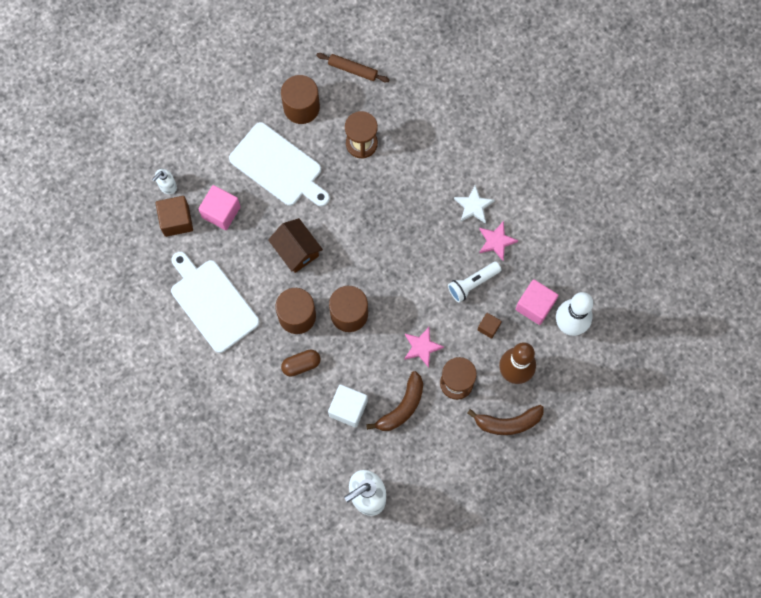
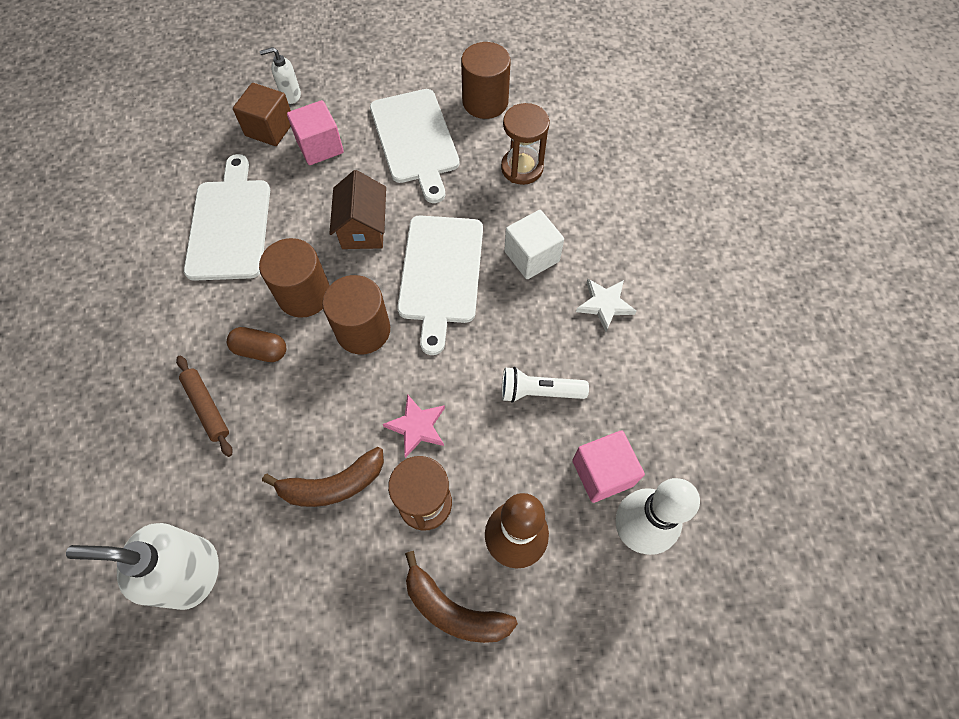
camera: 35 degrees right, 10 degrees down
(348, 408) = (268, 439): white cube -> white cube (531, 256)
(353, 69) = (567, 98): brown rolling pin -> brown rolling pin (207, 407)
(366, 249) = (440, 274): none -> white cutting board
(488, 327) = (520, 459): brown cube -> none
(496, 241) = (605, 361): pink star -> none

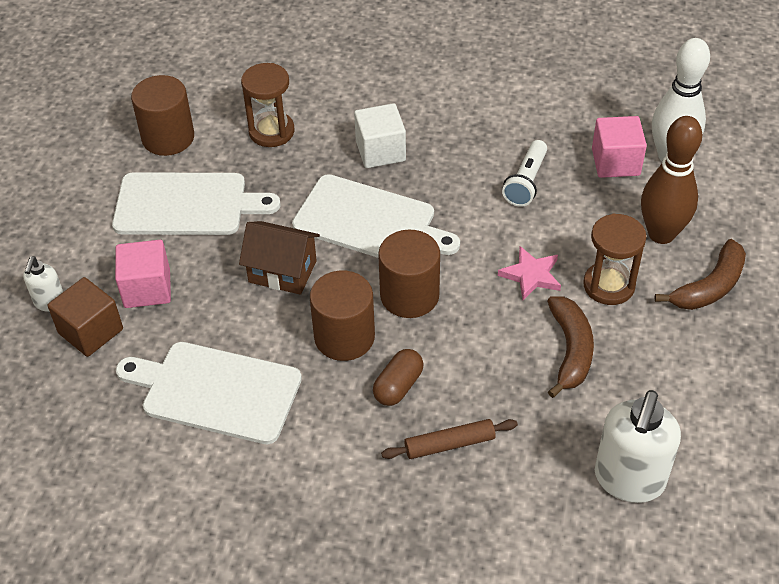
camera: 70 degrees left, 15 degrees down
(605, 304) = (455, 116): white star -> none

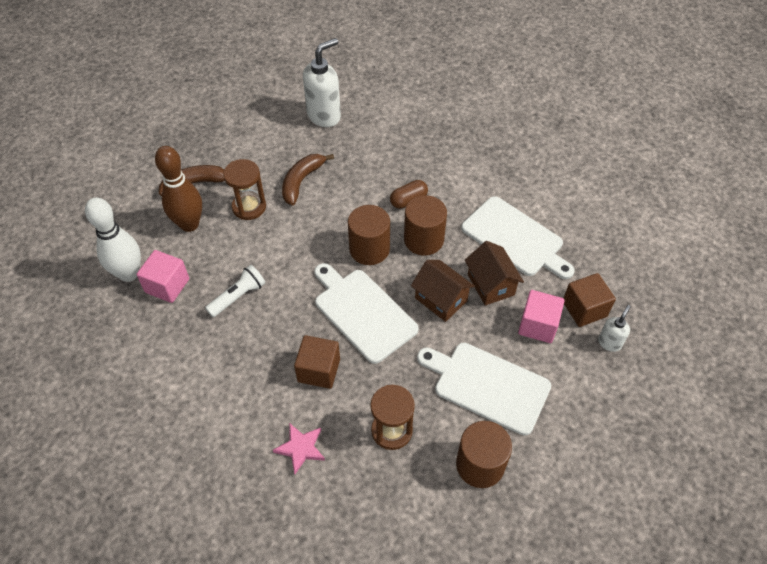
camera: 155 degrees left, 5 degrees up
(226, 314) = (491, 284): none -> brown house
(380, 151) = (319, 370): white cube -> brown cube
(449, 444) = (399, 162): brown rolling pin -> none
(531, 275) = (288, 231): pink star -> pink star (300, 448)

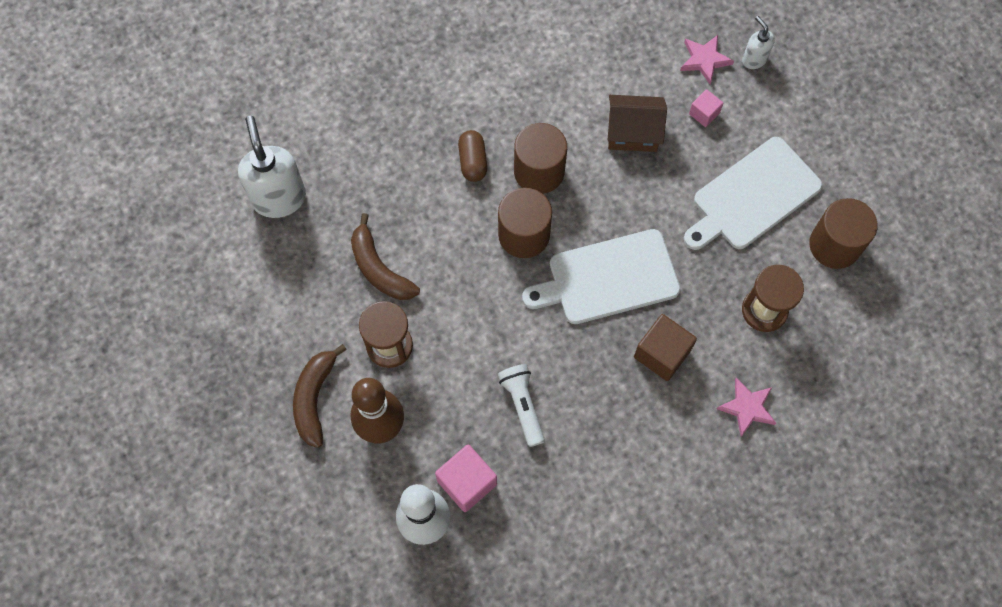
camera: 65 degrees left, 15 degrees up
(441, 299) = (628, 191): brown house -> none
(515, 238) = (583, 78): white cutting board -> none
(538, 325) = (704, 113): pink cube -> pink cube, size x0.57
(584, 309) = (704, 60): brown cube -> pink star

